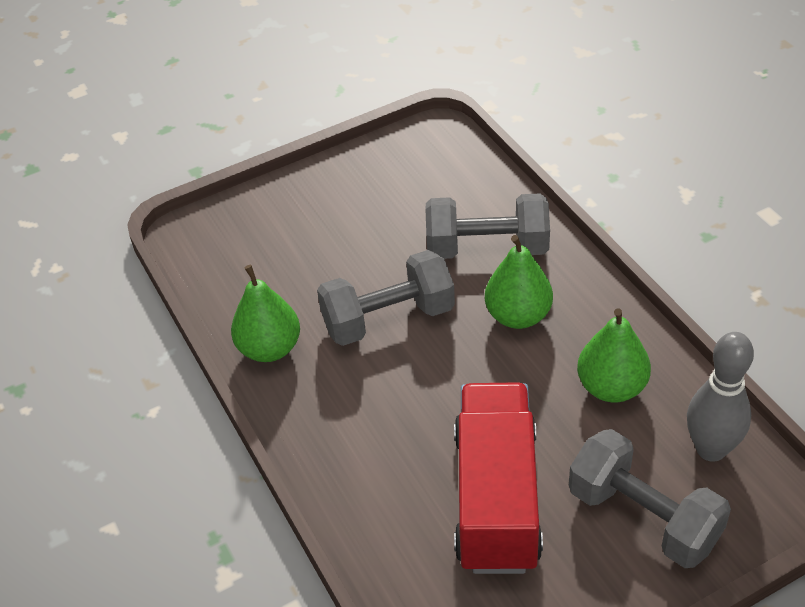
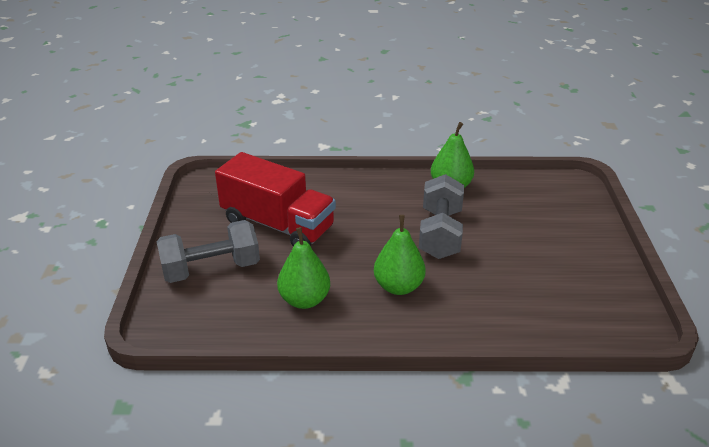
camera: 115 degrees right, 10 degrees down
(487, 248) = (475, 299): grey dumbbell -> none
(711, 449) = (220, 318): grey bowling pin -> none

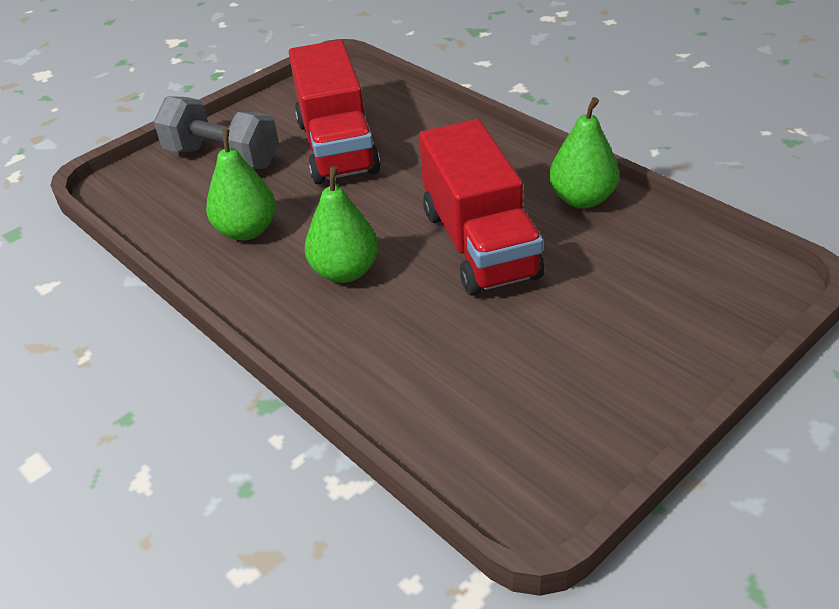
camera: 50 degrees right, 5 degrees up
(440, 233) = (479, 244): grey dumbbell -> red truck

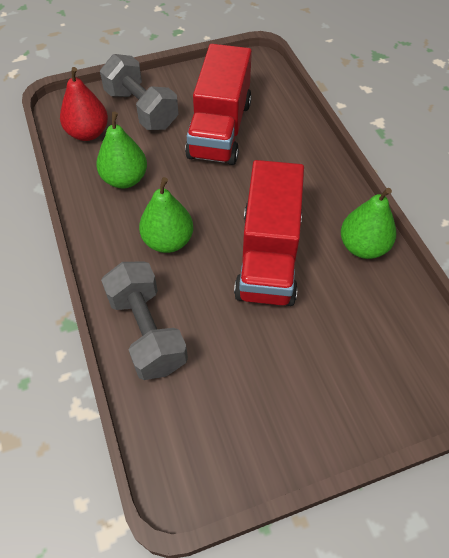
camera: 20 degrees right, 15 degrees up
(165, 201) = (88, 133): none -> red pear
(380, 368) = (147, 331): none -> grey dumbbell

